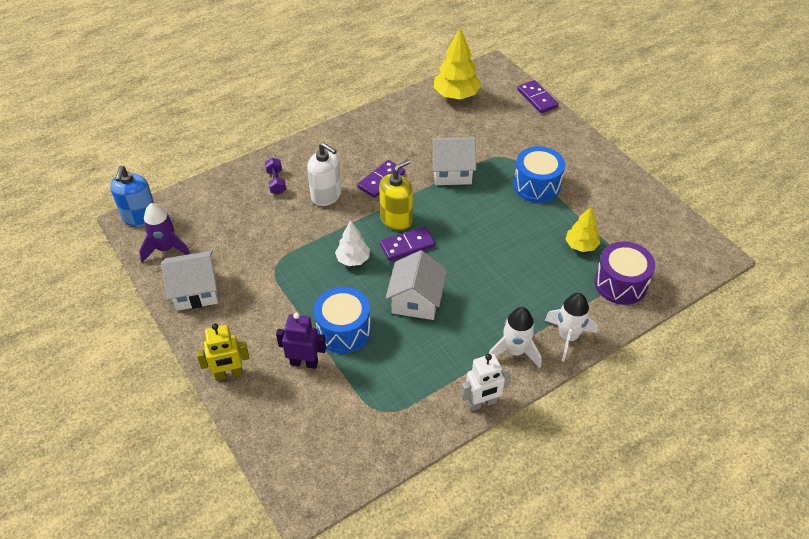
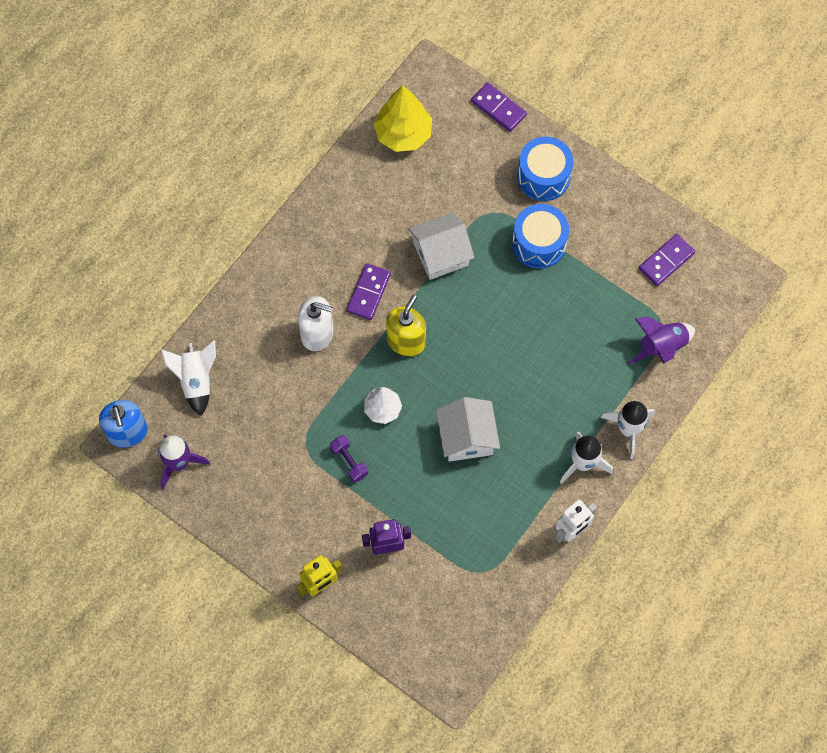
camera: 20 degrees left, 20 degrees up
(195, 291) = (238, 504): white house -> none
(214, 199) = (196, 381): none -> white rocket
(276, 182) = (253, 334): purple dumbbell -> purple dumbbell (349, 461)
(343, 330) = (409, 497): blue drum -> blue drum (543, 176)
(407, 245) = (431, 372): purple domino -> purple domino (666, 261)
(581, 245) = (609, 311): yellow tree -> none
(620, 284) = (661, 347): purple drum -> purple rocket

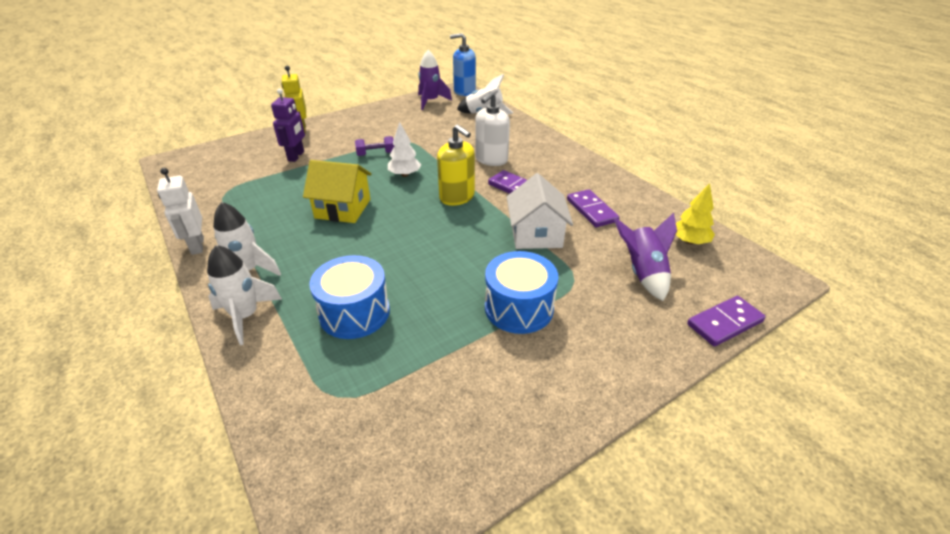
camera: 110 degrees right, 30 degrees down
(403, 134) = (689, 241): yellow tree -> yellow tree, size x0.61
(467, 437) = (343, 208): white house -> yellow house
(543, 176) = (612, 338): blue drum -> blue drum (354, 312)
(661, 347) = (313, 383): purple rocket -> purple rocket (643, 273)
(666, 261) = (431, 436): purple domino -> purple domino (591, 210)

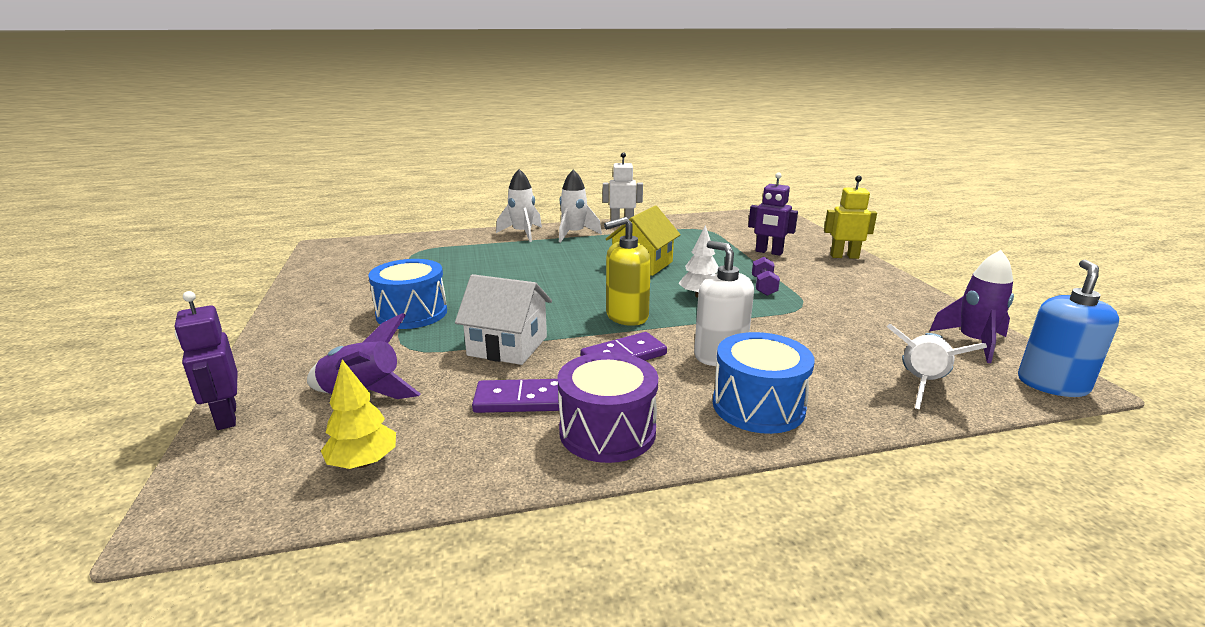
camera: 110 degrees right, 15 degrees down
(354, 312) = (487, 259): blue drum -> blue drum (758, 406)
(592, 179) = (607, 431): none -> purple drum
(724, 323) = (226, 417): purple domino -> purple robot

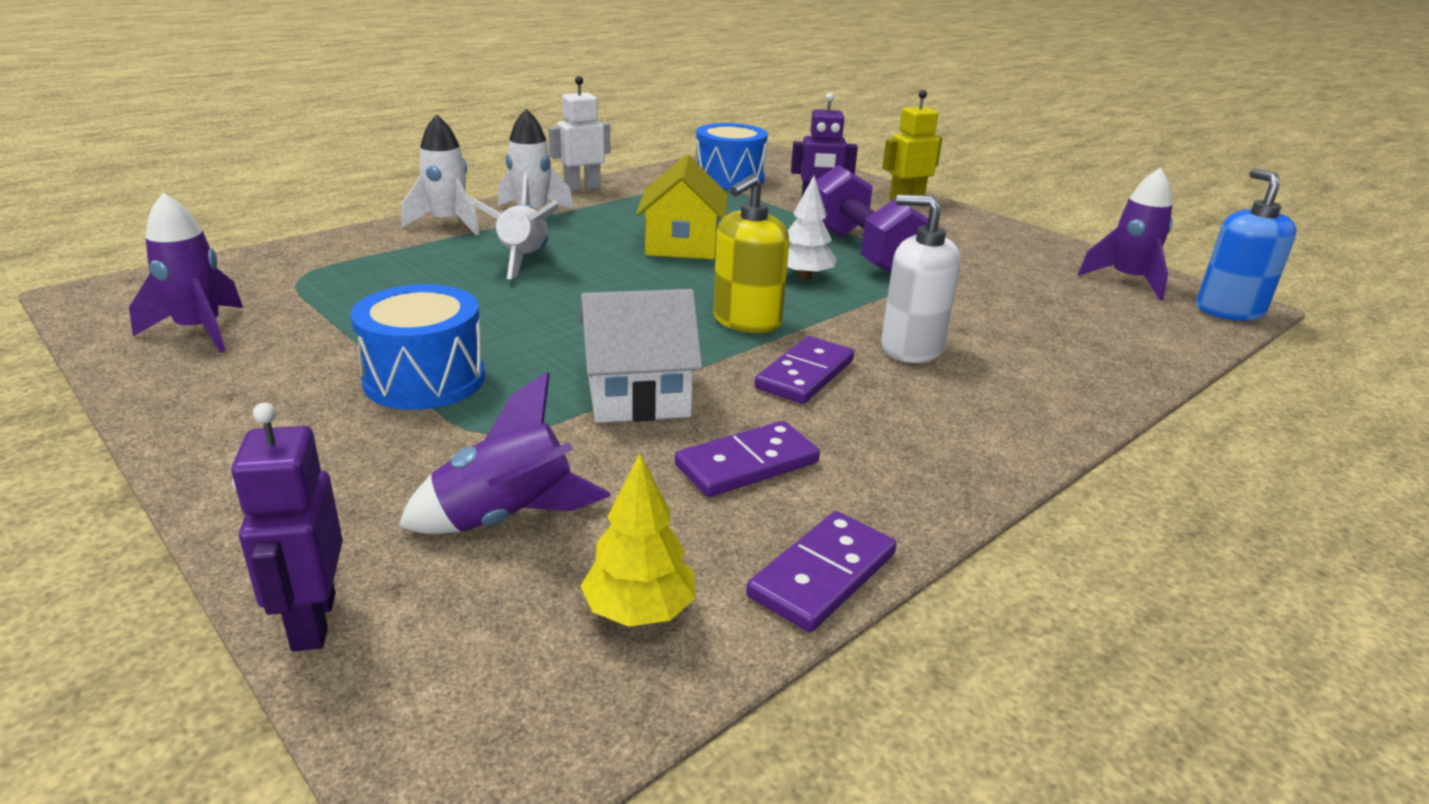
camera: 30 degrees left, 5 degrees up
(226, 417) = (312, 621): purple robot -> purple robot turned 45 degrees clockwise
(345, 270) = (200, 330): none -> purple rocket
(482, 477) = (822, 575): none -> purple domino
(607, 431) = (897, 473): purple drum -> none
(758, 406) = (1016, 398): blue drum -> blue drum (729, 178)
(763, 286) = (862, 252): purple dumbbell -> purple dumbbell, size x2.15
(921, 384) = (1131, 336): white rocket -> white rocket (523, 260)

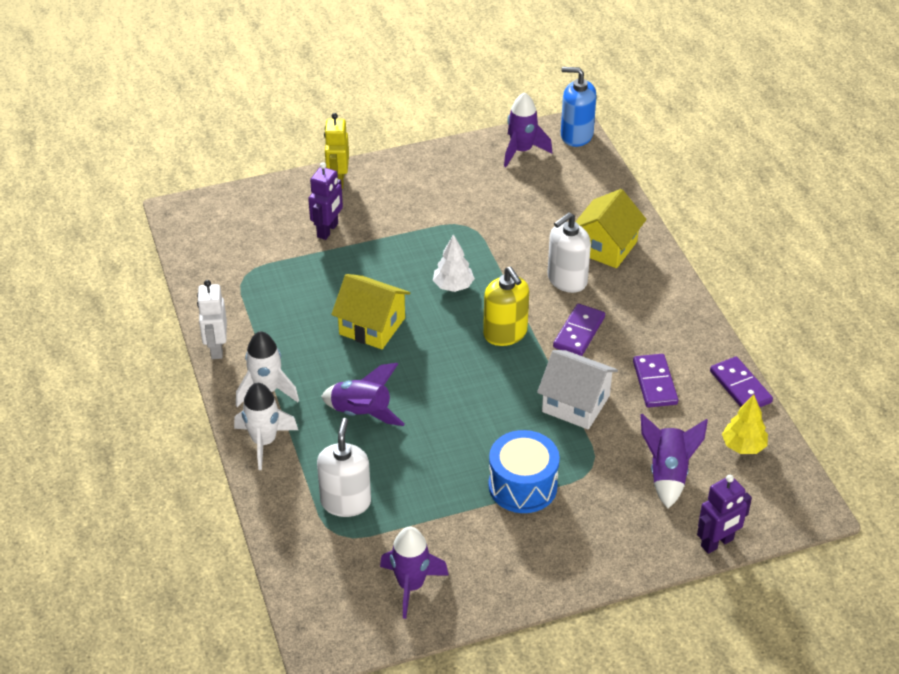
camera: 65 degrees left, 15 degrees up
(312, 621) = (717, 543): purple robot -> purple robot turned 45 degrees counterclockwise
(358, 273) = (345, 502): none -> white soap dispenser
(523, 260) = (362, 413): white rocket -> purple rocket
(637, 396) = (576, 403): white house -> white house turned 75 degrees counterclockwise
(729, 178) = (238, 256): blue drum -> none
(805, 374) = (579, 332): purple domino -> purple domino turned 60 degrees clockwise
(862, 252) = (425, 243): purple dumbbell -> none
(1027, 368) = (605, 247): none -> yellow house

